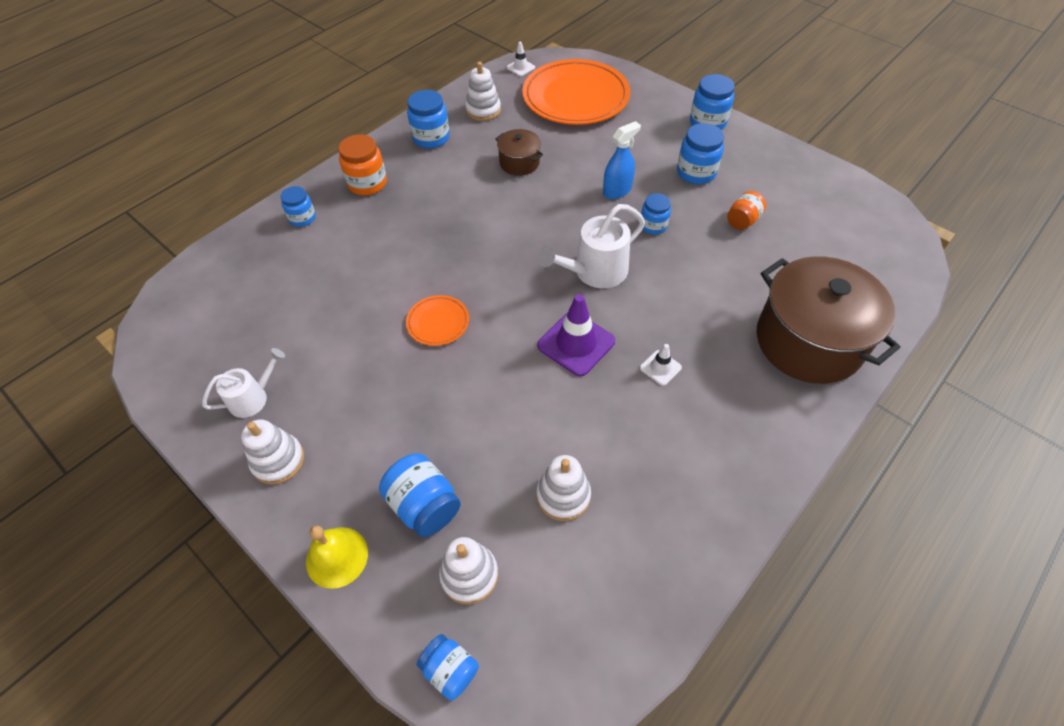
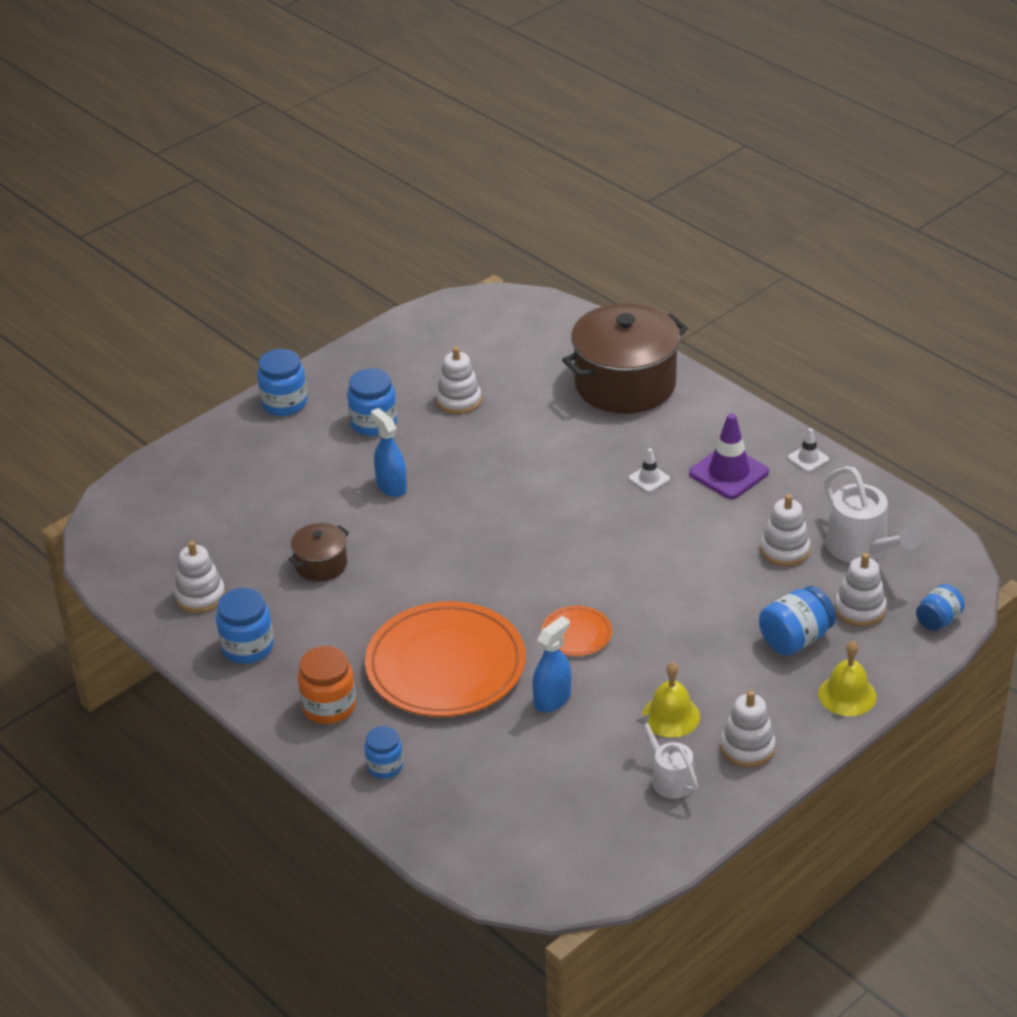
camera: 85 degrees left, 15 degrees down
(328, 397) = (671, 716): none -> yellow bell
(359, 310) = (552, 699): none -> blue spray bottle
(520, 67) = (110, 557): white traffic cone -> white traffic cone (808, 458)
(575, 97) = (197, 508): orange plate -> orange plate (445, 665)
(576, 343) = (615, 532): purple traffic cone -> purple traffic cone (729, 473)
(595, 271) = (517, 512): white watering can -> white watering can (861, 548)
(653, 225) = (454, 464): blue jar -> none
(742, 221) = (458, 400): orange jar -> white stacking toy

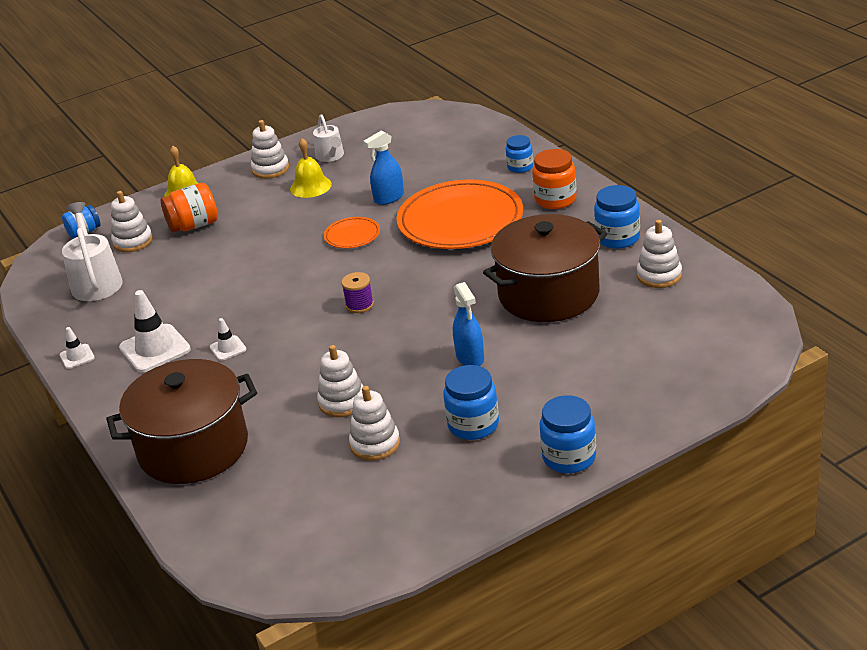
camera: 165 degrees left, 5 degrees down
(321, 564) = (548, 294): brown pot -> brown pot, size x2.12
(528, 538) = (359, 305): none -> purple spool
(729, 473) = (155, 349): purple traffic cone -> white traffic cone
(785, 550) = (155, 284): white stacking toy -> white stacking toy (342, 402)
(795, 639) = (193, 225): blue jar -> orange jar

